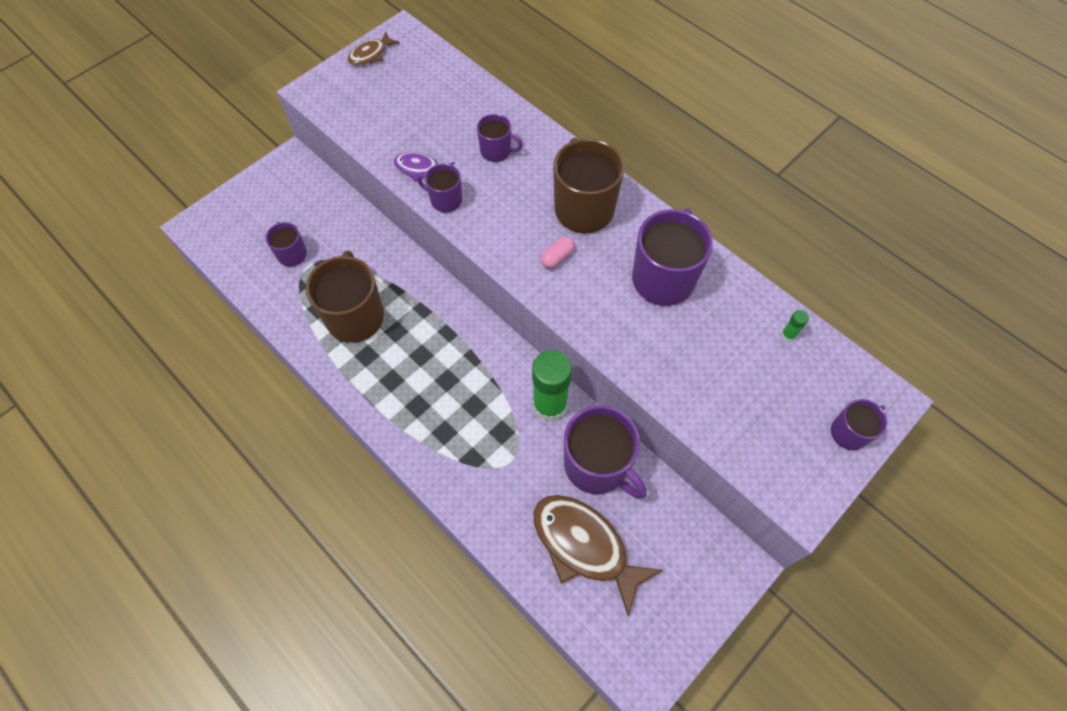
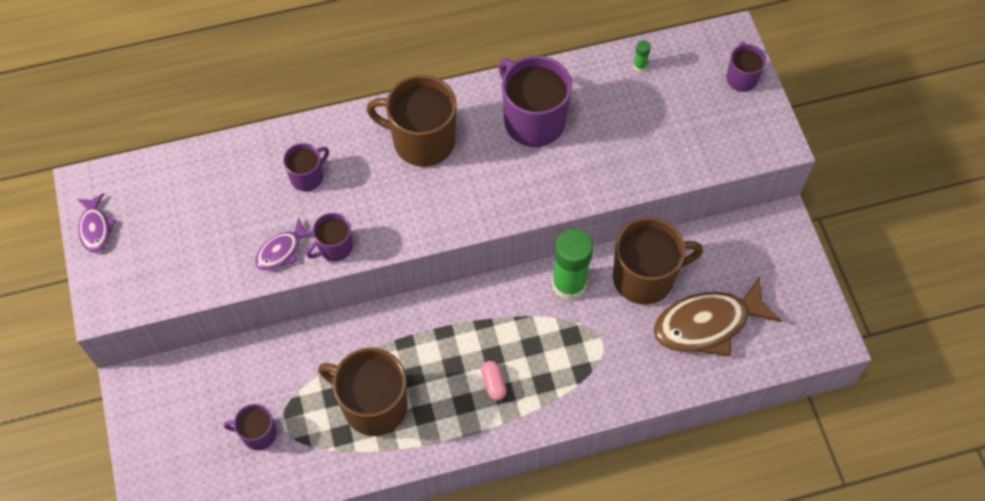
camera: 60 degrees left, 0 degrees up
(370, 54) = (95, 228): brown fish -> purple fish
(557, 257) = (459, 188): pink capsule -> pink capsule (493, 383)
(597, 465) = (645, 277): purple mug -> brown mug

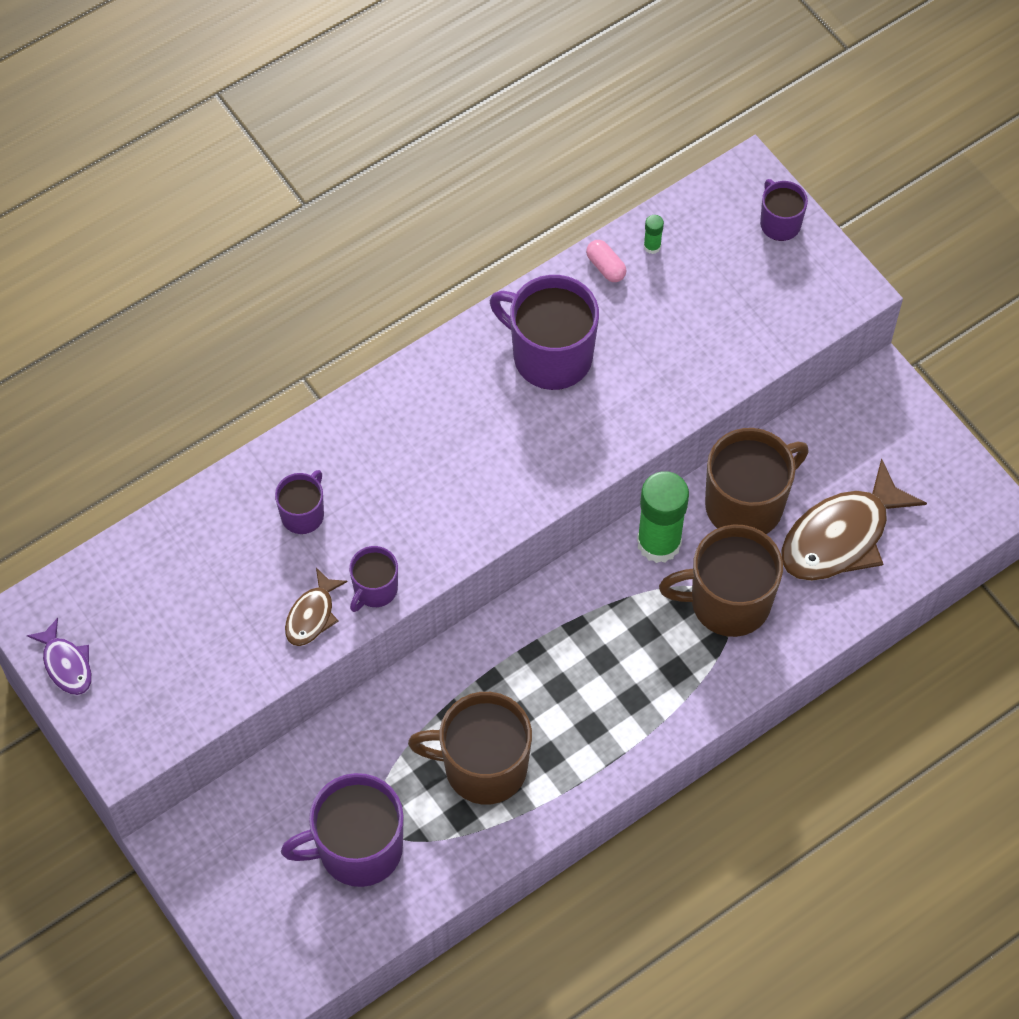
camera: 20 degrees left, 0 degrees up
(258, 434) = (358, 848): purple mug -> purple mug, size x1.88
(282, 251) = (312, 615): purple fish -> brown fish
(422, 141) = (425, 424): brown mug -> brown mug (728, 602)
(493, 383) = (617, 692): pink capsule -> pink capsule (605, 267)

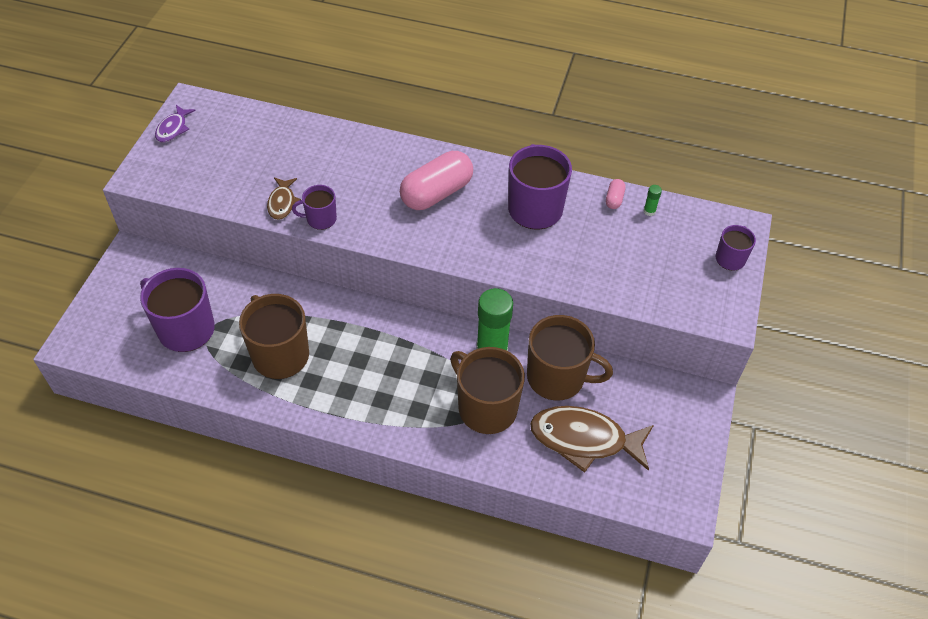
camera: 50 degrees right, 10 degrees down
(303, 514) = (339, 165): purple mug -> none
(312, 615) = (282, 203): brown fish -> brown fish turned 75 degrees counterclockwise
(440, 439) = (436, 193): none -> pink capsule

